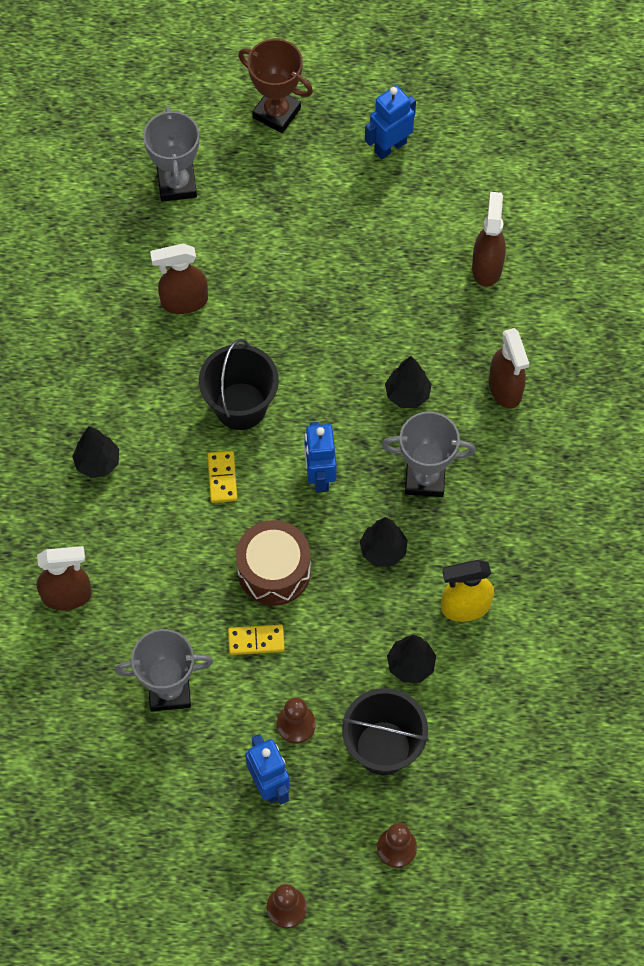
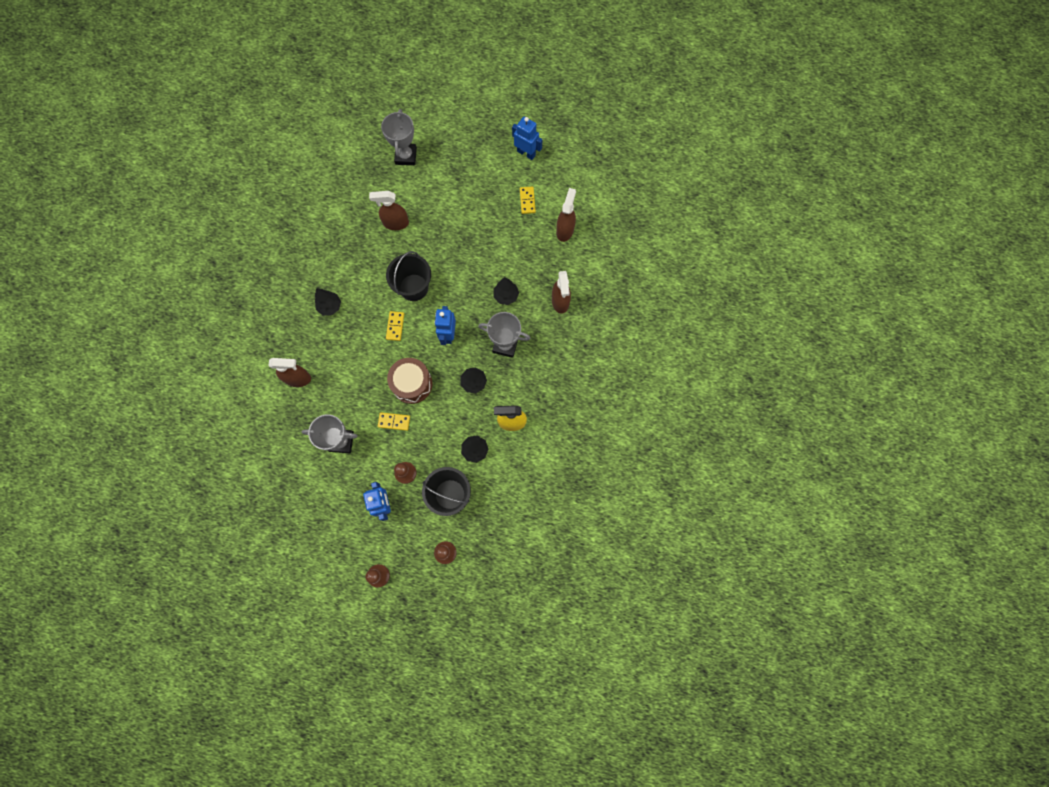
camera: 10 degrees right, 10 degrees up
(276, 113) = (468, 124): brown trophy -> none
(390, 147) = (526, 153): blue robot -> blue robot turned 60 degrees clockwise
(410, 227) = (527, 201): none -> yellow domino

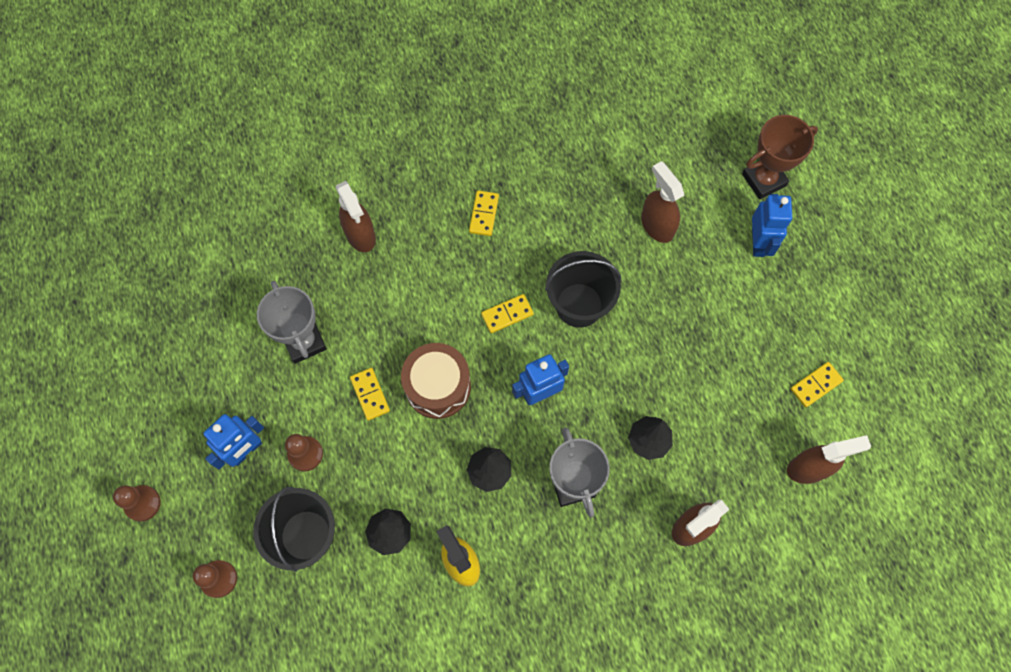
camera: 60 degrees right, 5 degrees down
(330, 306) = (484, 214): black tree -> yellow domino
(406, 156) = (764, 180): grey trophy -> brown trophy
(526, 153) = (889, 339): blue robot -> blue robot (758, 243)

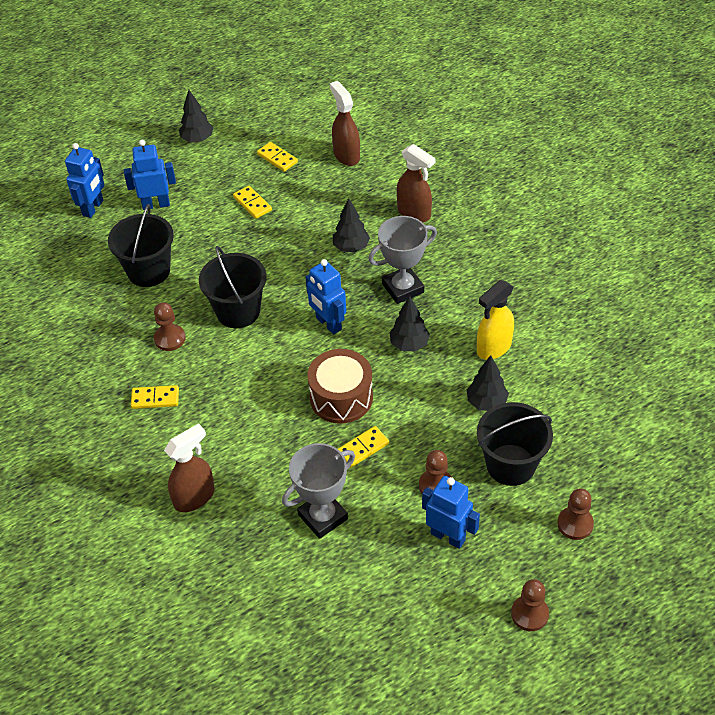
camera: 100 degrees left, 20 degrees down
(507, 314) = (258, 360): yellow domino -> yellow domino (252, 204)
(557, 235) = (170, 338): none -> brown pawn
(656, 225) = (148, 271): brown spray bottle -> black bucket
(764, 180) = (93, 208): brown trophy -> blue robot
(864, 299) = (197, 139): none -> black tree

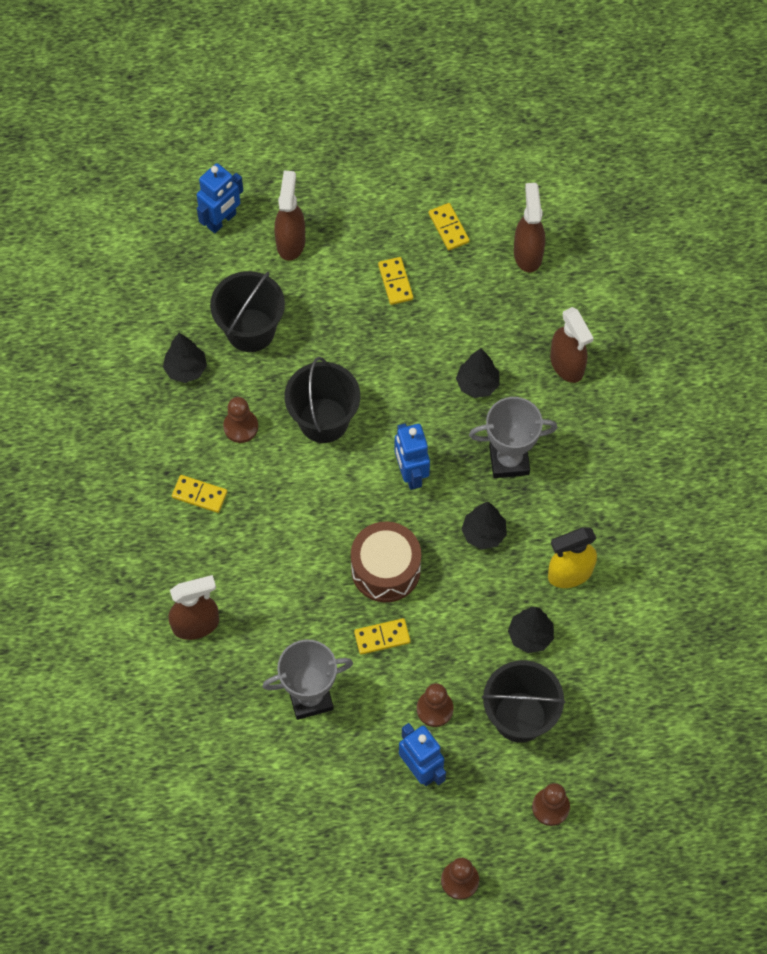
camera: 20 degrees right, 15 degrees up
(156, 204) = (291, 242): blue robot -> brown spray bottle
(197, 139) = (370, 165): black tree -> black tree (186, 369)

